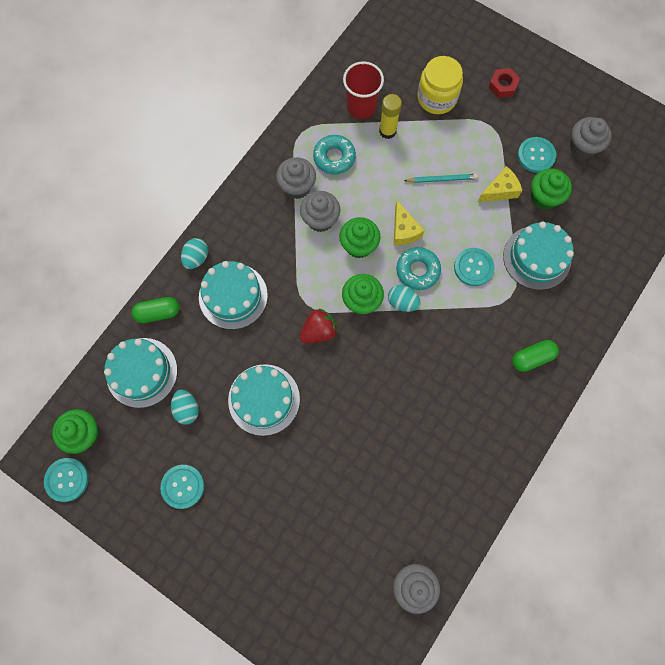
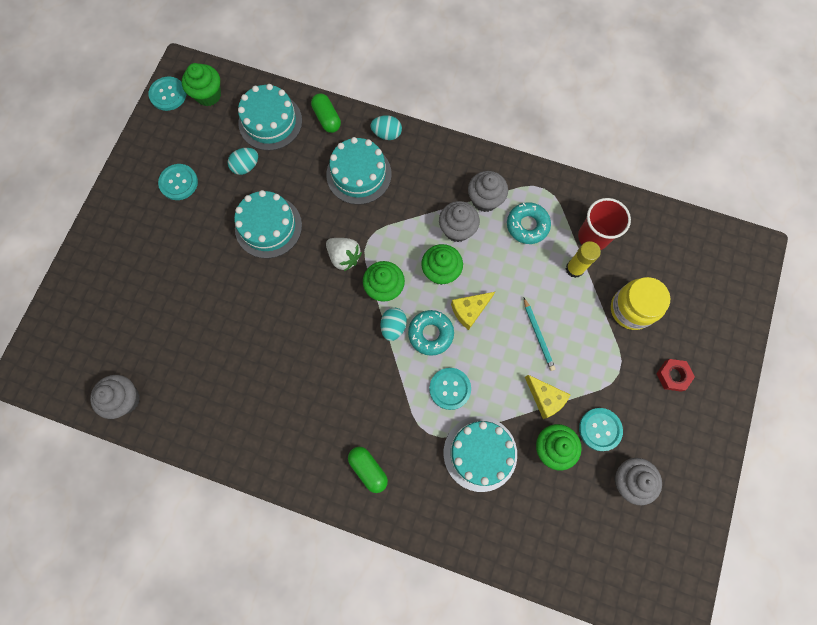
camera: 75 degrees right, 0 degrees up
(319, 331) = (344, 257): red strawberry -> white strawberry

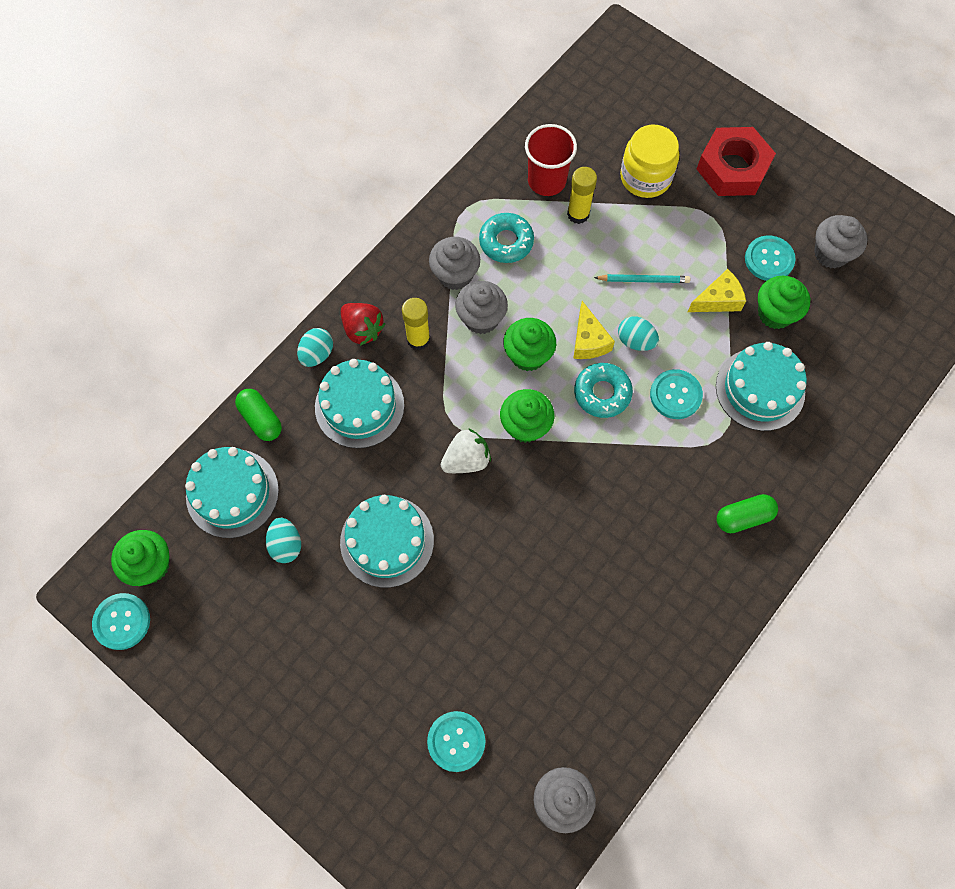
camera: 70 degrees left, 5 degrees down
(178, 182) = (271, 643): turquoise button -> turquoise button (456, 741)
(327, 118) = (261, 419): green capsule -> green capsule turned 60 degrees clockwise
(393, 326) = (578, 432): turquoise egg -> turquoise egg (635, 341)
(416, 155) = (362, 329): none -> red strawberry
(423, 193) = (418, 339): none -> yellow glue stick
(673, 376) = (732, 168): red nut -> red nut, size x1.91

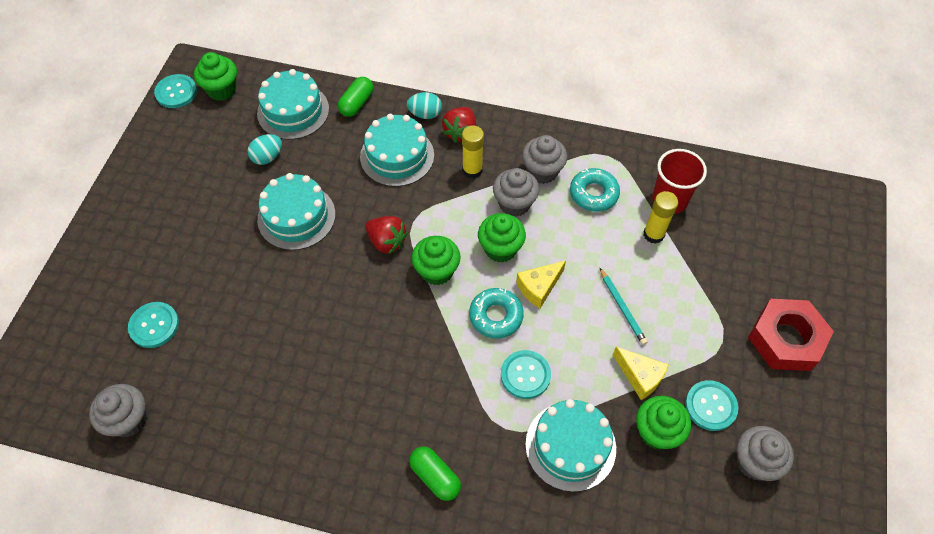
camera: 65 degrees right, 10 degrees down
(466, 460) = (387, 242): white strawberry -> red strawberry
(635, 341) = (559, 323): turquoise egg -> none
(645, 177) = (725, 271): yellow jar -> none

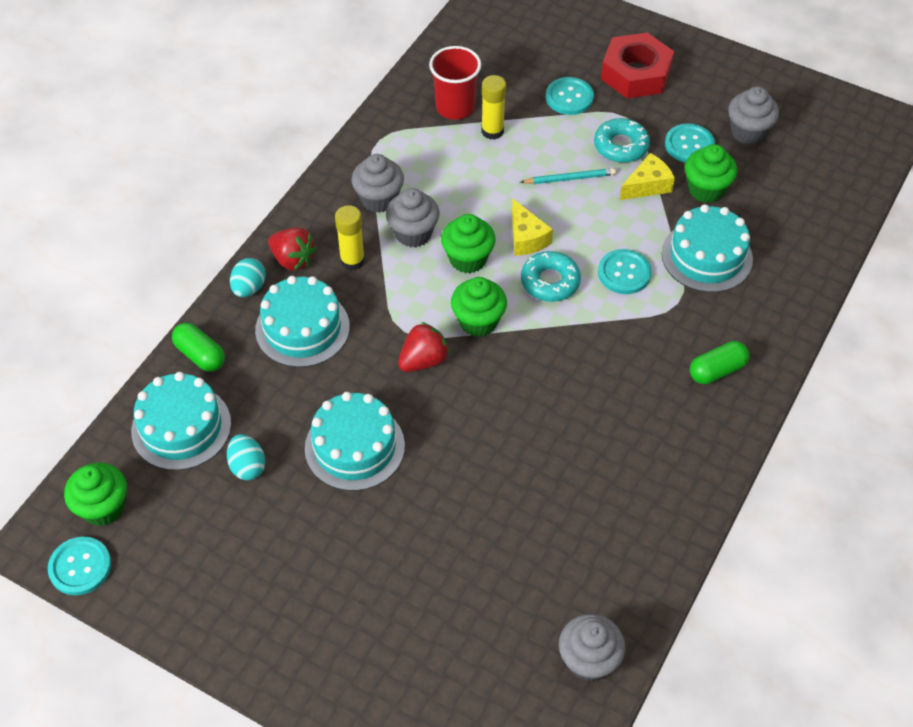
camera: 75 degrees left, 5 degrees down
(154, 325) = (465, 623): turquoise button -> turquoise button (569, 97)
(593, 194) = (425, 164): turquoise donut -> turquoise donut (621, 146)

